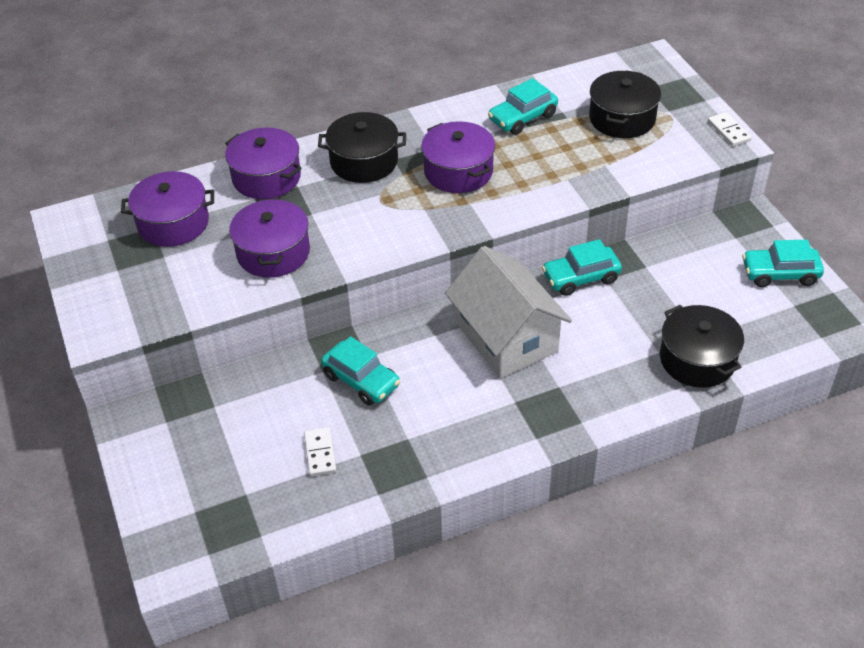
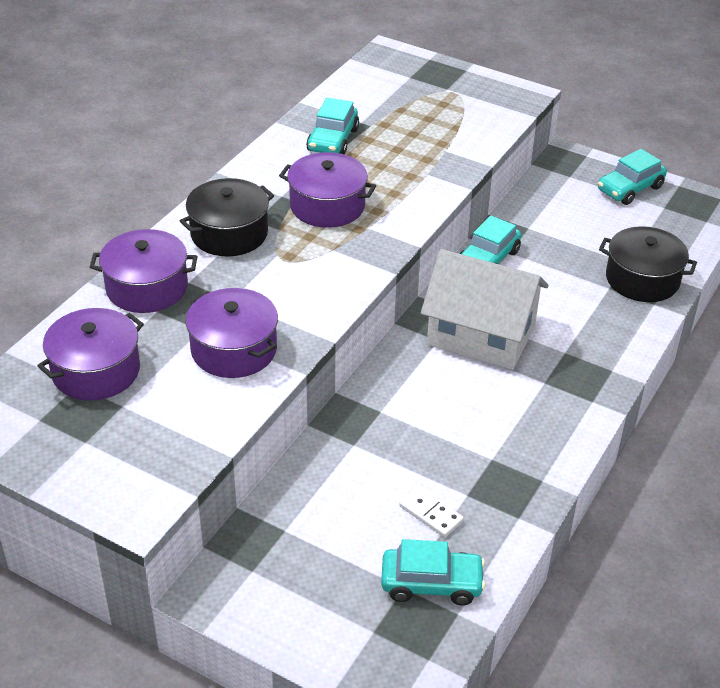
camera: 40 degrees left, 5 degrees down
(361, 380) = (398, 433): turquoise car -> turquoise car (431, 583)
(622, 118) = (417, 109): black pot -> none
(728, 131) = (511, 87): white domino -> none

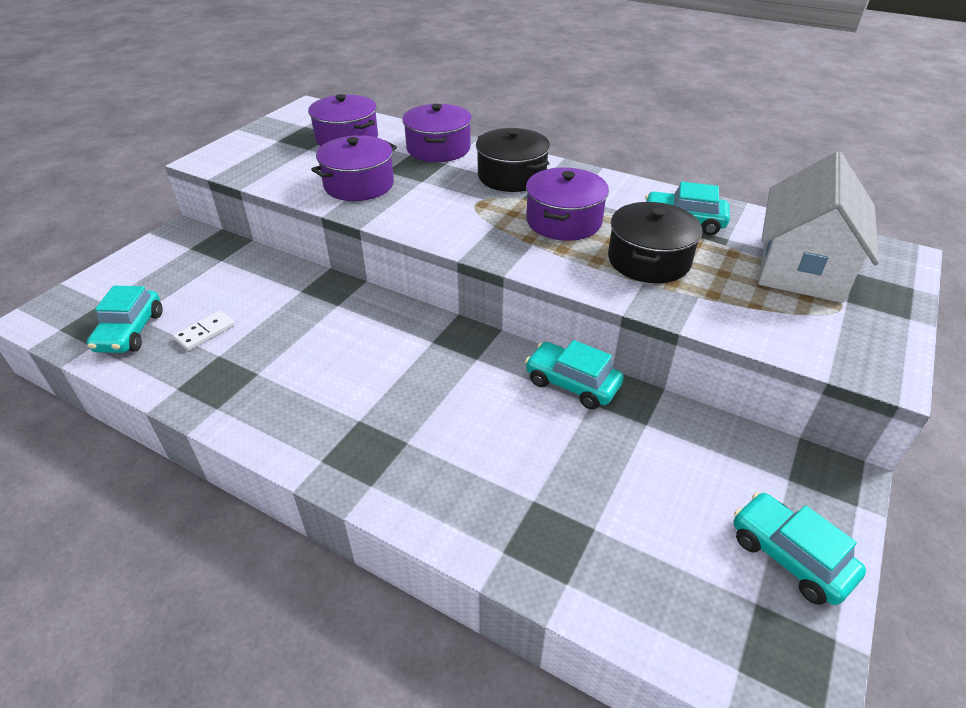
camera: 90 degrees right, 0 degrees up
(481, 335) = (438, 373): white house -> white house (802, 267)
(642, 279) = (557, 543): black pot -> black pot (649, 260)

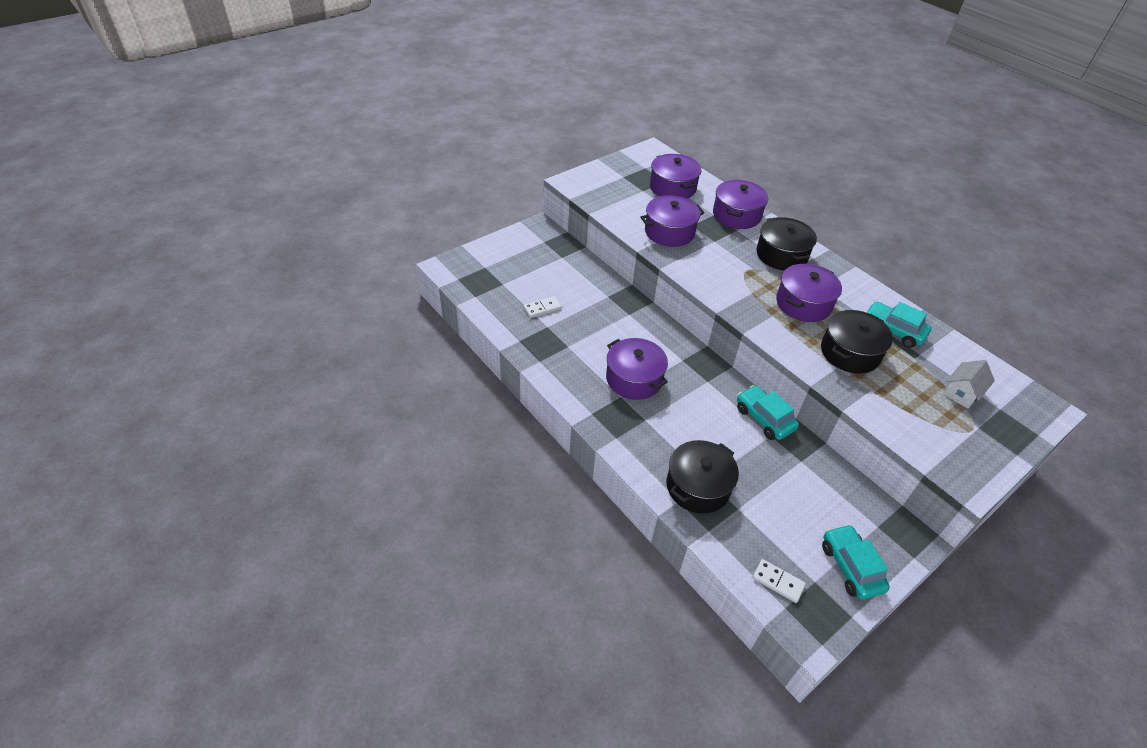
camera: 20 degrees right, 5 degrees up
(130, 332) = (498, 293): turquoise car -> none
(371, 388) = (634, 379): none -> purple pot
(522, 516) = (698, 486): none -> black pot
(705, 627) = (778, 581): none -> white domino
(802, 267) = (962, 392): white house -> white house, size x0.47

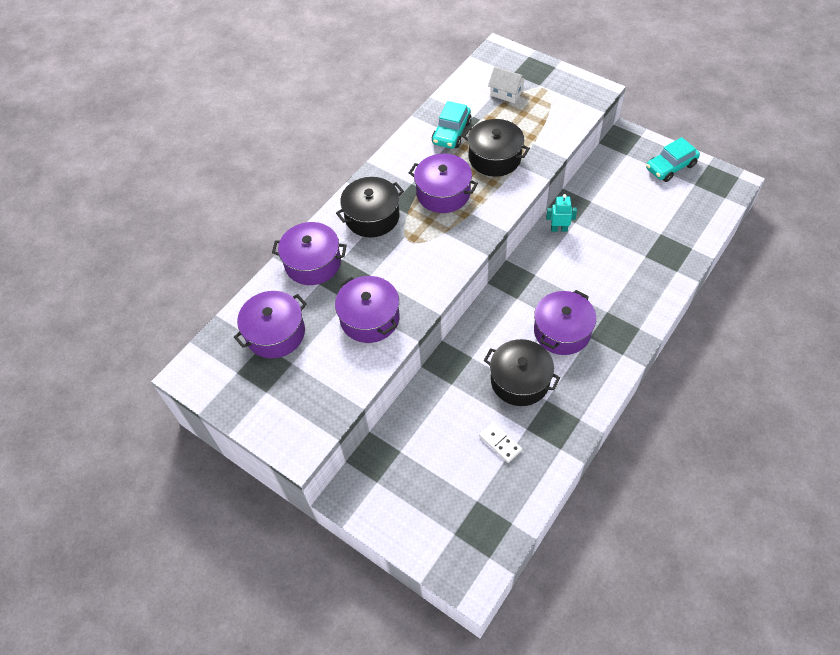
camera: 100 degrees left, 10 degrees up
(698, 486) = (656, 261): black pot -> black pot (520, 380)
(764, 418) = (559, 229): turquoise car -> turquoise robot
(778, 581) = (708, 203): white domino -> none

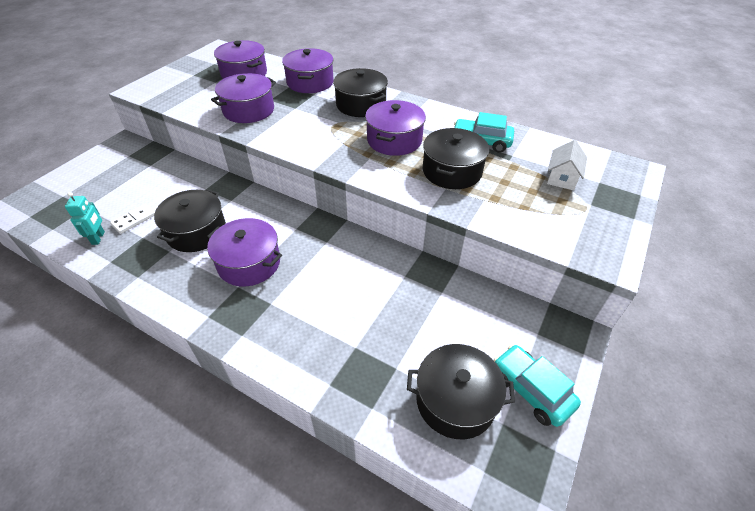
camera: 80 degrees right, 10 degrees down
(559, 229) = (392, 261): turquoise robot -> turquoise robot (98, 238)
(682, 205) = (455, 400): none -> black pot

